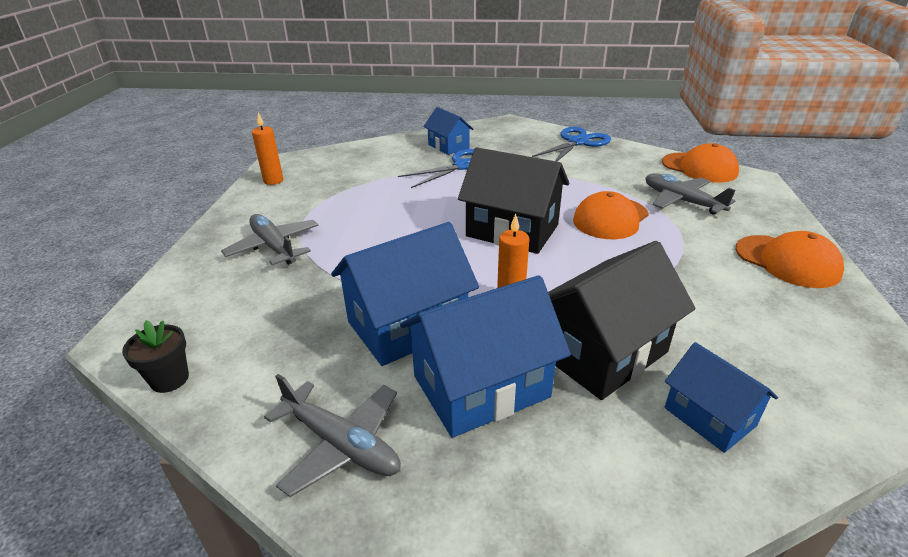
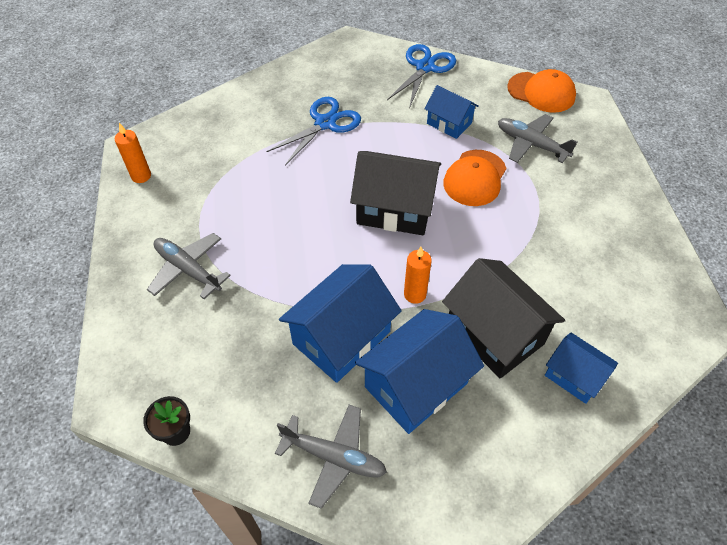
camera: 15 degrees left, 20 degrees up
(448, 146) = (299, 93): blue house -> blue house (449, 123)
(602, 352) = (494, 334): black house -> black house turned 75 degrees counterclockwise
(787, 261) = (619, 208): orange cap -> none

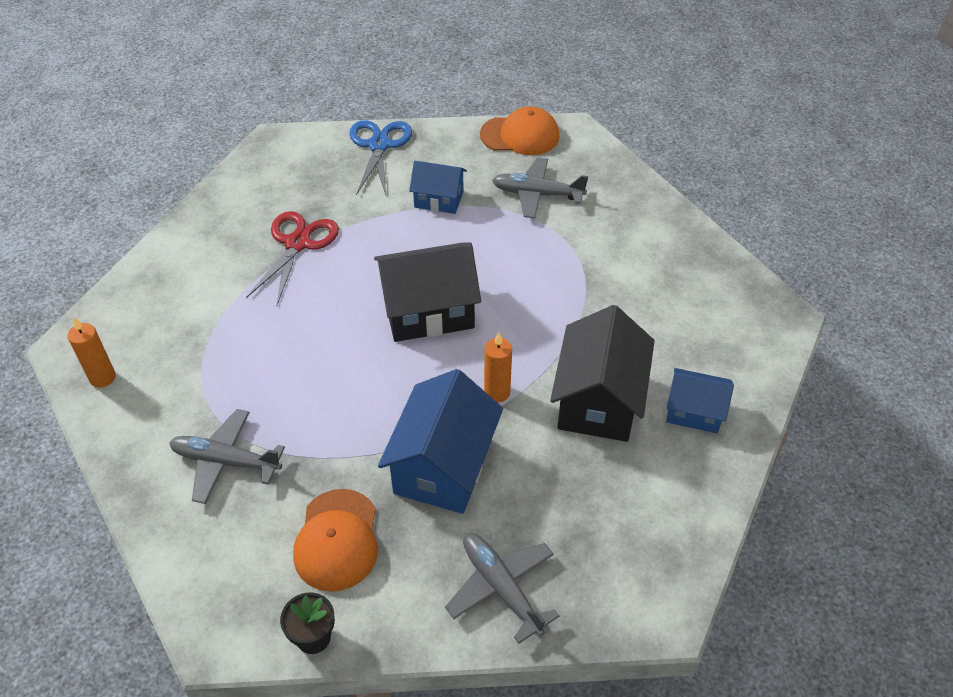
camera: 25 degrees left, 5 degrees down
(325, 123) = (298, 243): blue scissors -> red scissors
(334, 457) = (501, 587): grey plane -> grey plane turned 120 degrees counterclockwise
(416, 385) = (546, 482): blue house -> none
(475, 178) = (497, 249): orange cap -> orange cap (337, 540)
(494, 334) = (598, 401): black house -> black house turned 75 degrees clockwise

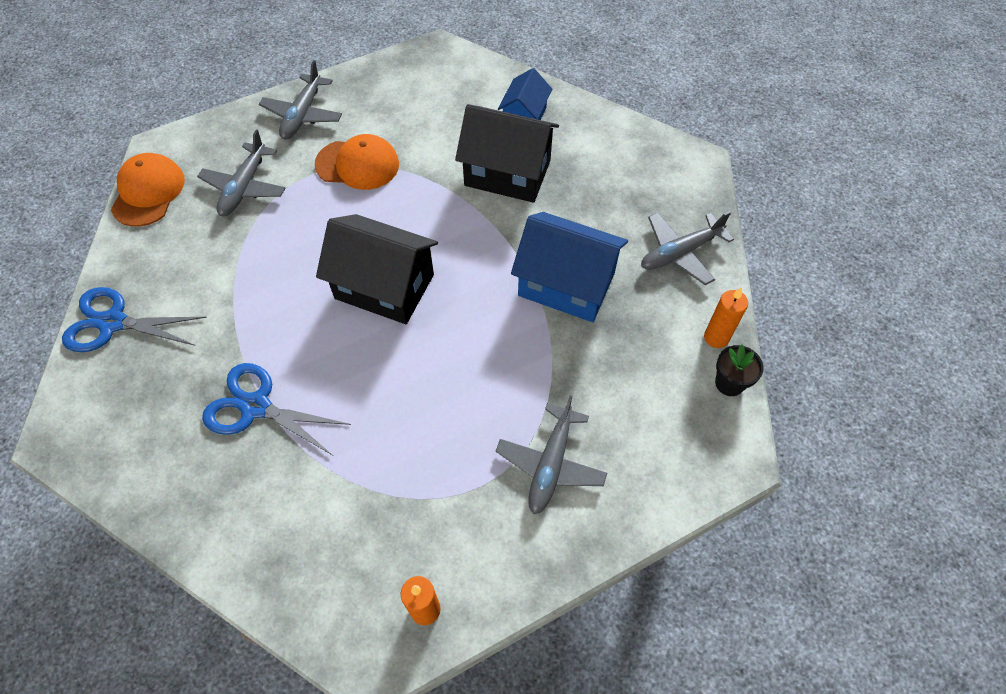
camera: 85 degrees left, 10 degrees up
(298, 243) = (256, 406): red scissors -> blue scissors
(337, 540) = (638, 366): orange cap -> orange cap (357, 164)
(428, 311) = (384, 286): black house -> black house turned 60 degrees counterclockwise
(439, 199) = (225, 269): blue house -> none
(497, 392) = (490, 240): orange candle -> orange candle (716, 337)
(643, 219) = (303, 115): none -> grey plane

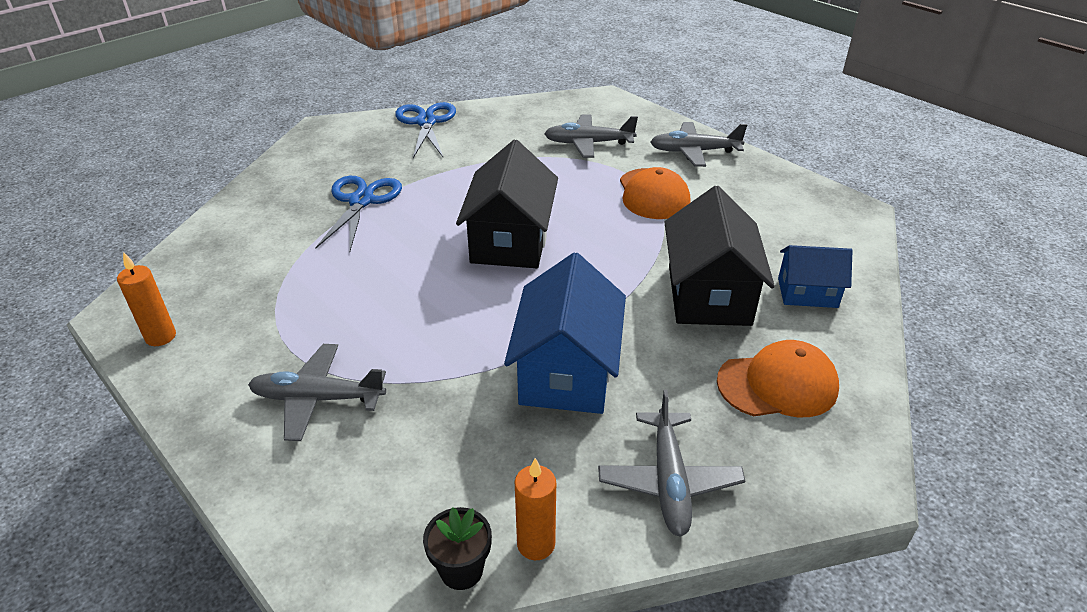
camera: 75 degrees right, 20 degrees down
(148, 192) = (558, 105): orange cap -> orange cap (777, 384)
(680, 253) = (669, 481): grey plane -> grey plane turned 135 degrees counterclockwise

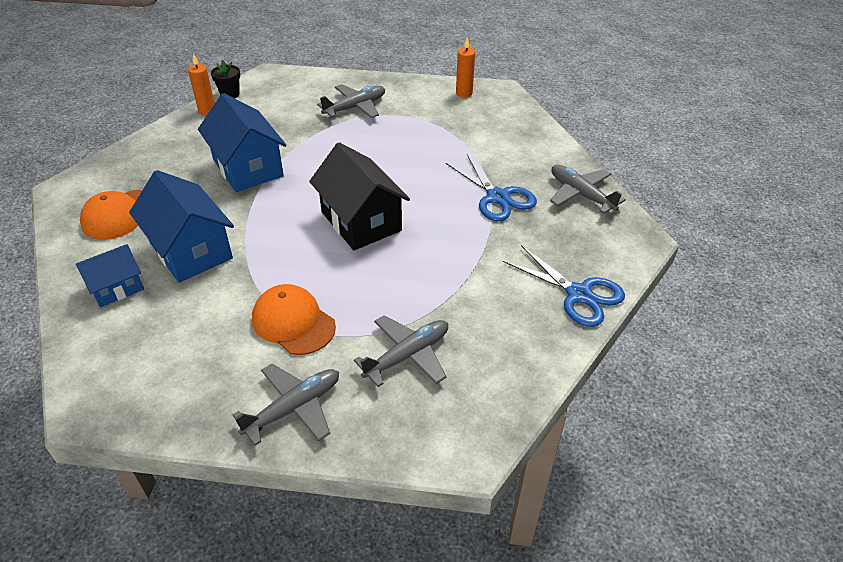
camera: 140 degrees right, 5 degrees up
(669, 481) = (162, 150): grey plane -> grey plane (580, 194)
(708, 295) = (191, 250): black house -> blue house

